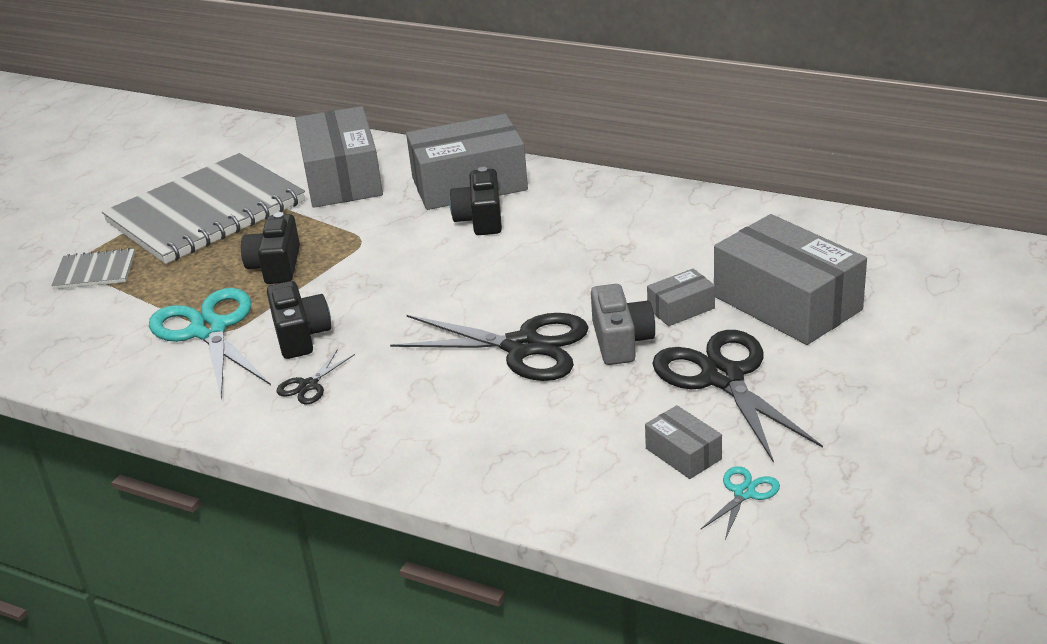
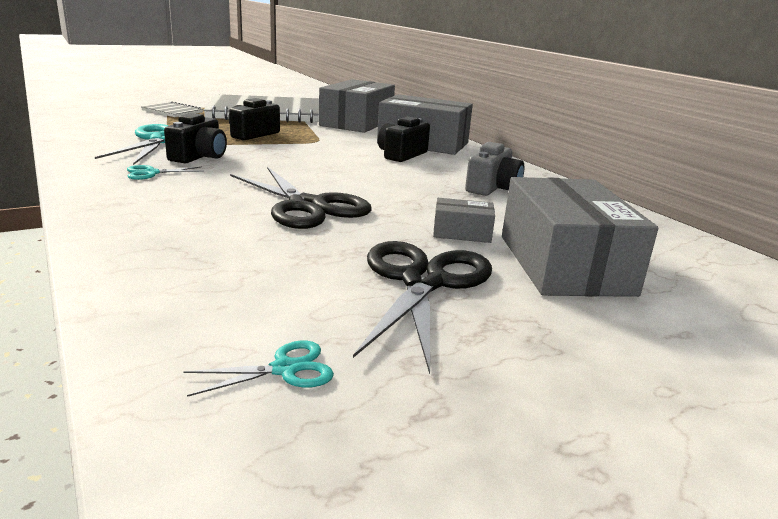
camera: 30 degrees right, 10 degrees down
(309, 385) = (151, 173): black scissors -> turquoise scissors
(621, 341) = (381, 230): grey camera -> grey camera (492, 188)
(683, 454) = (291, 311): grey box -> none

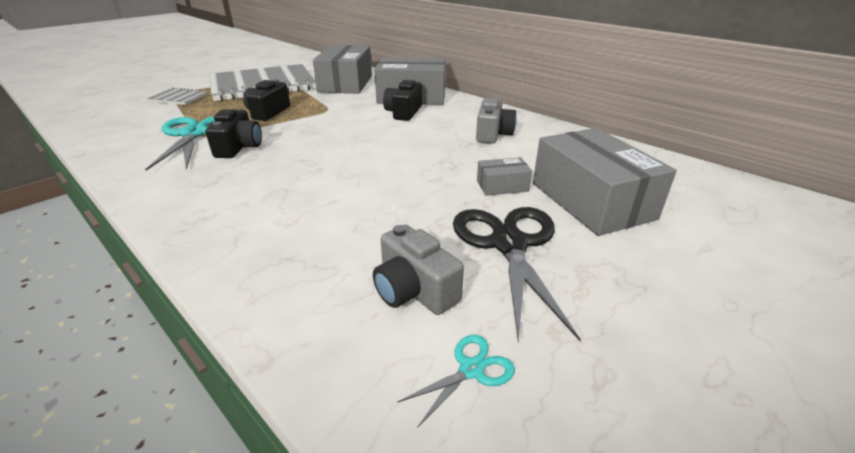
camera: 15 degrees left, 10 degrees up
(151, 173) = (209, 175): turquoise scissors -> none
(280, 296) = (414, 290): none -> grey camera
(307, 206) = (368, 185): black scissors -> none

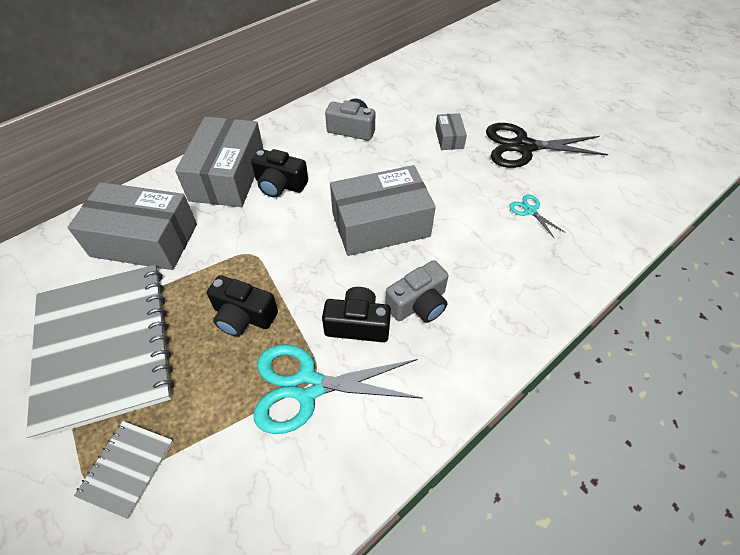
camera: 85 degrees left, 20 degrees up
(414, 290) = (573, 190): grey camera -> grey camera (418, 304)
(471, 370) = (624, 174): turquoise scissors -> turquoise scissors (530, 211)
(591, 200) = (468, 103): grey box -> grey box (380, 224)

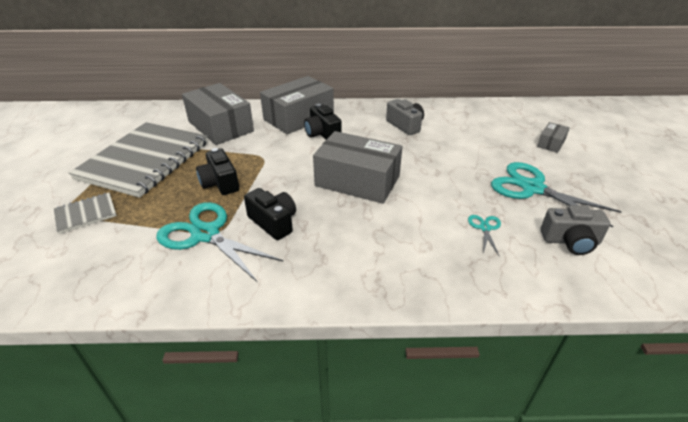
camera: 40 degrees right, 15 degrees down
(418, 304) = (325, 234): grey camera -> grey camera (570, 241)
(449, 138) = (472, 158): grey box -> grey box (551, 143)
(523, 147) = (532, 188): black scissors -> turquoise scissors

